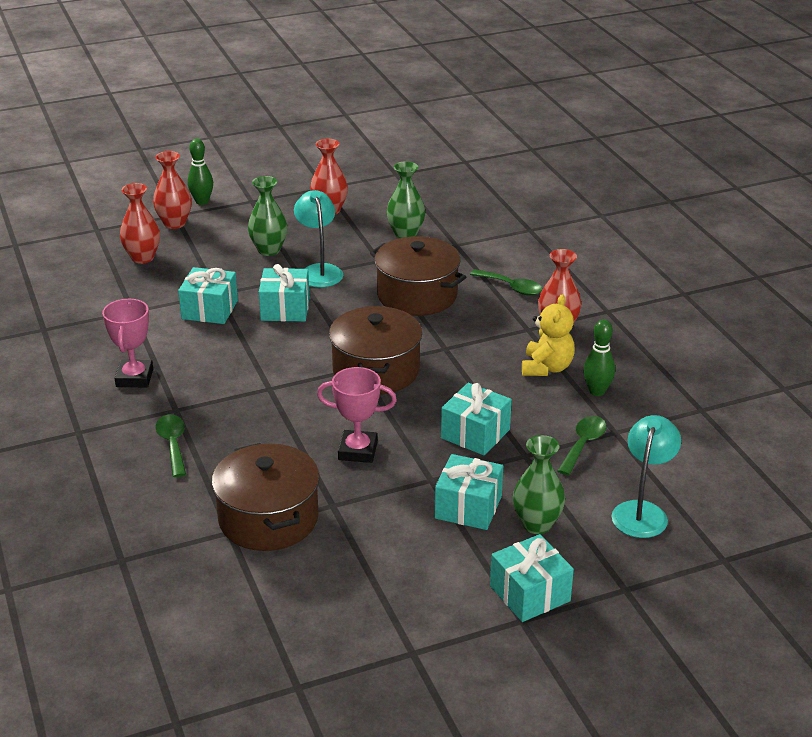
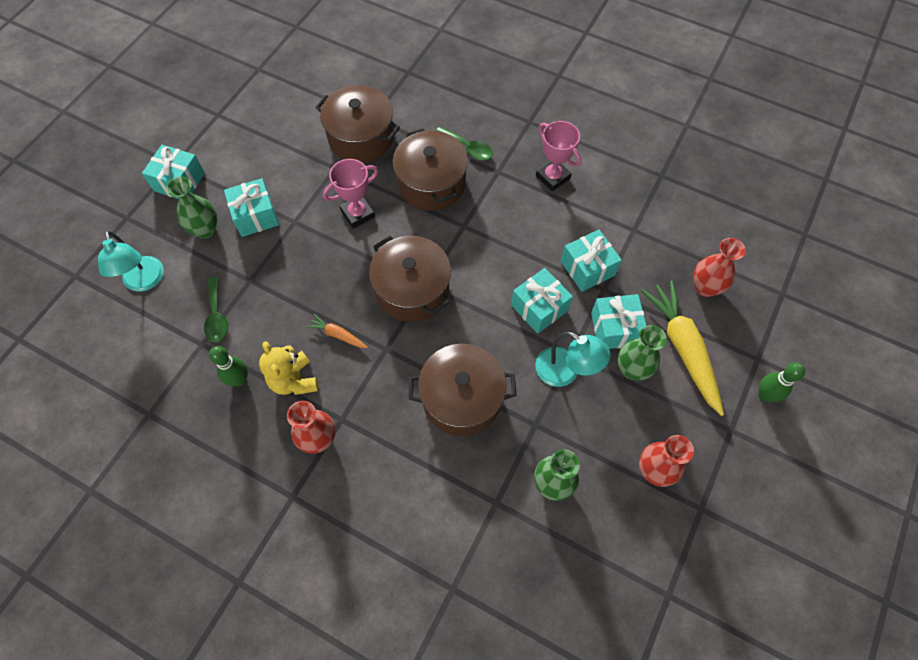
camera: 140 degrees right, 30 degrees up
(174, 223) = (742, 347): red vase -> none
(216, 241) = (683, 348): none -> yellow carrot
(252, 435) = (431, 183): none -> brown pot
(475, 434) = (296, 277): turquoise gift -> turquoise gift (615, 329)
(478, 376) = (337, 335): none -> orange carrot
(511, 287) = (396, 470): green spoon -> none

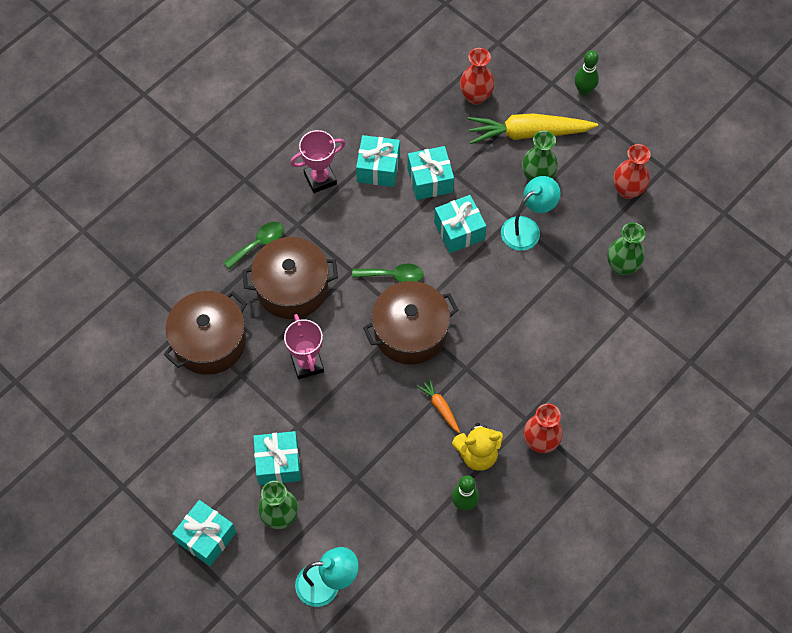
camera: 75 degrees left, 0 degrees up
(217, 316) = (389, 516): green spoon -> green spoon (393, 275)
(337, 335) = (440, 407): orange carrot -> orange carrot turned 105 degrees clockwise
(462, 398) = (531, 316): brown pot -> none
(615, 329) = (496, 178): turquoise gift -> turquoise gift (378, 168)

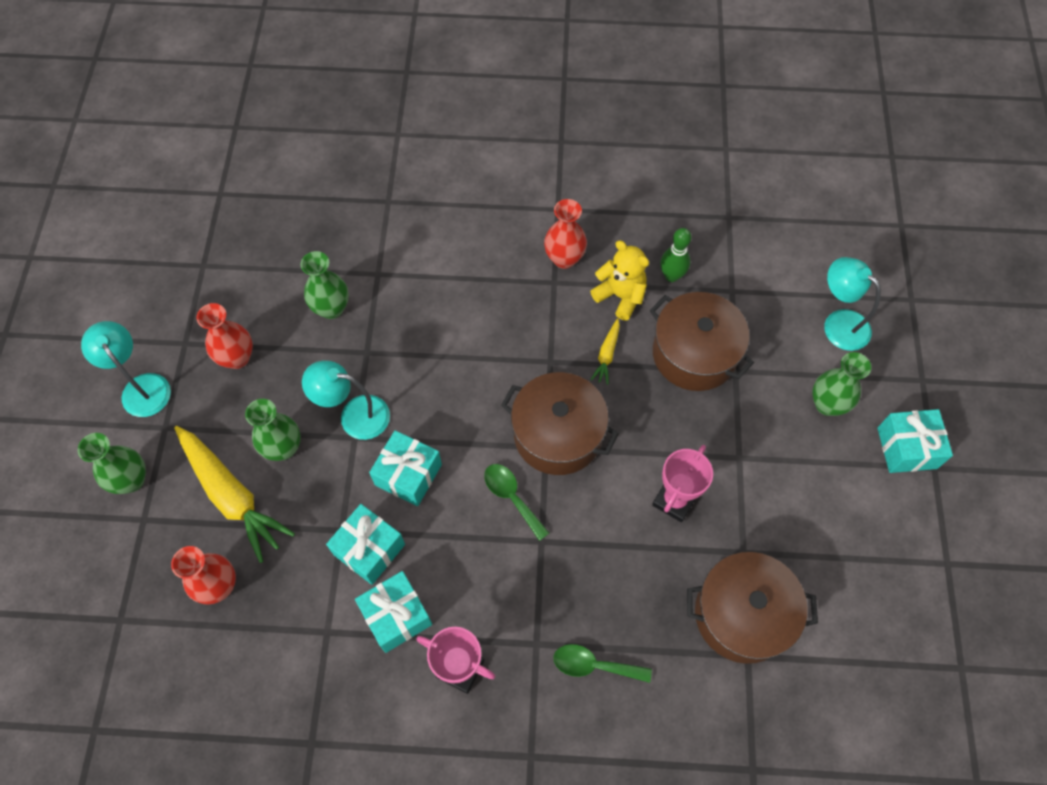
camera: 130 degrees left, 0 degrees up
(278, 463) = (787, 445): turquoise gift -> none
(292, 288) = (611, 584): brown pot -> brown pot (694, 354)
(440, 407) = (607, 354): orange carrot -> yellow carrot
(584, 90) = (131, 480): green bowling pin -> green vase
(649, 128) = (141, 387): none -> turquoise lamp

